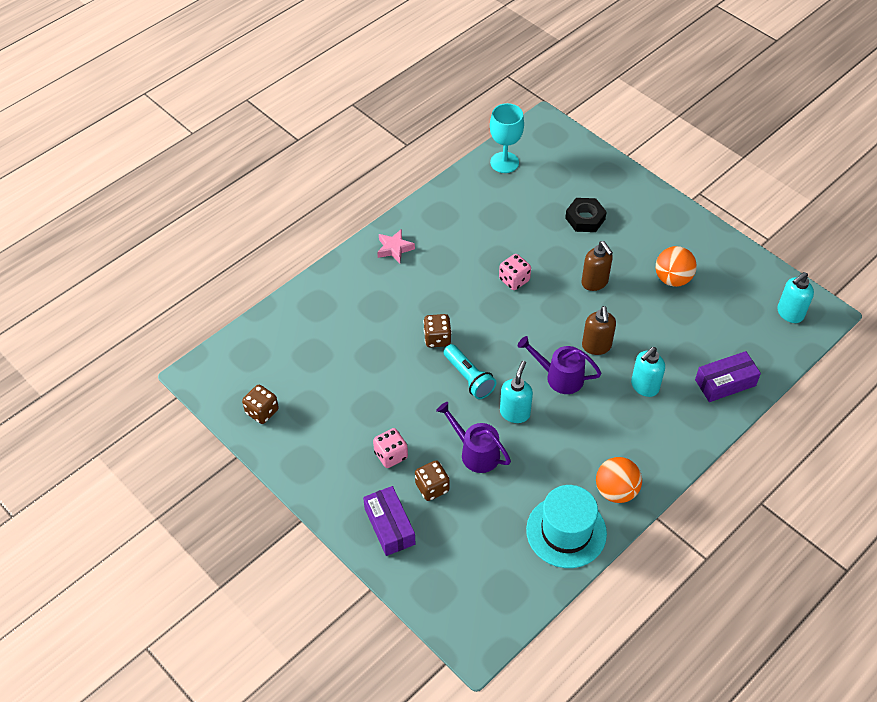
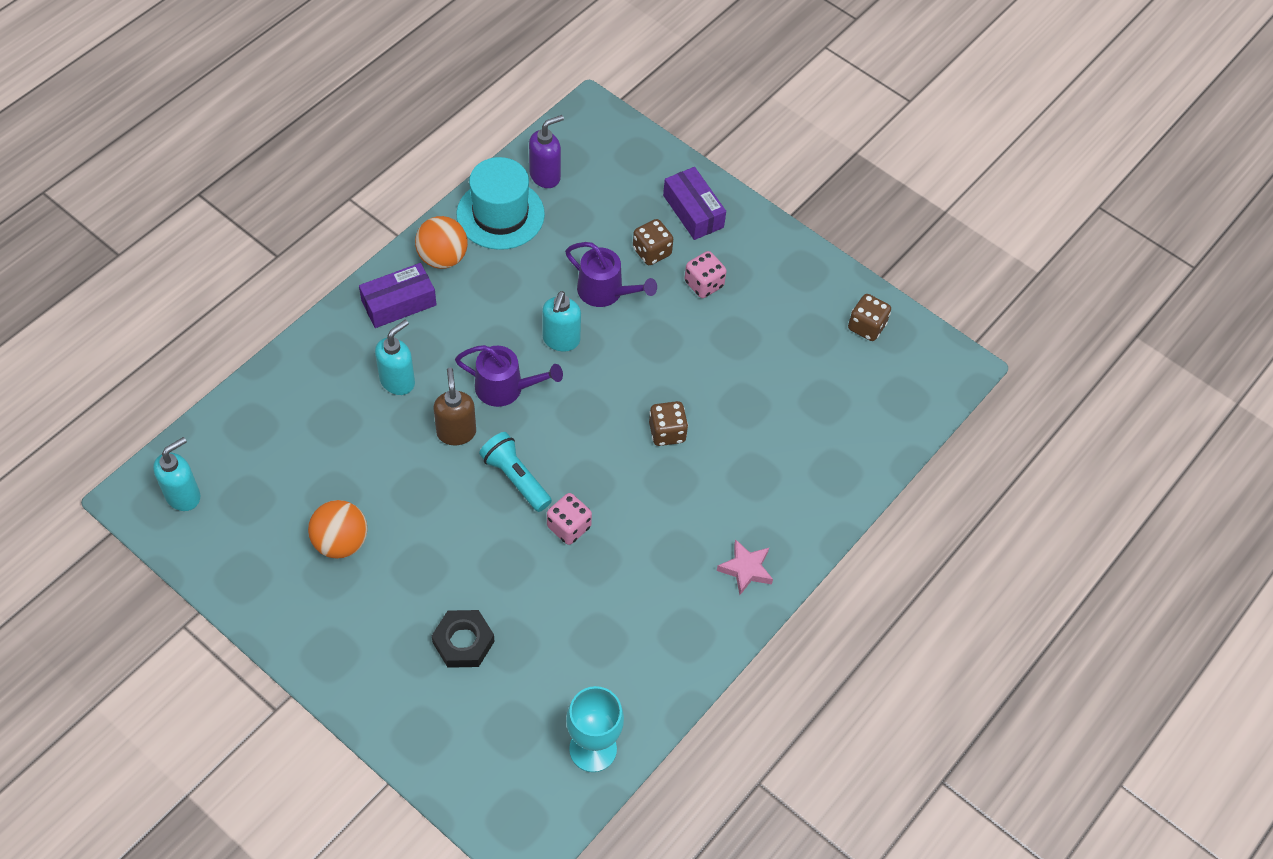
camera: 170 degrees right, 5 degrees up
(469, 378) = (621, 381): turquoise flashlight -> turquoise flashlight (515, 478)
(524, 571) = (545, 176): none -> purple soap dispenser
(595, 282) = (453, 529): brown soap dispenser -> none
(725, 383) = (293, 391): purple box -> purple box (399, 303)

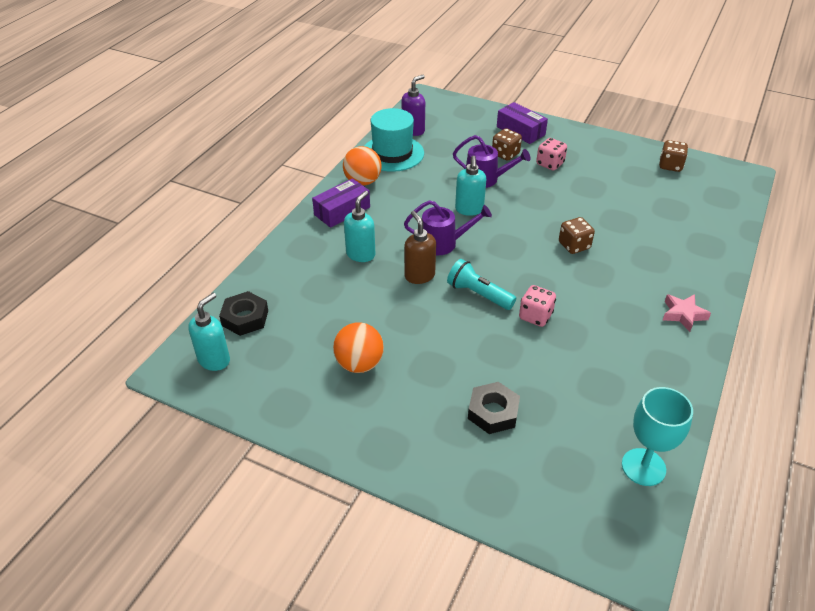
camera: 10 degrees left, 15 degrees down
(233, 444) = (245, 318): none -> black nut

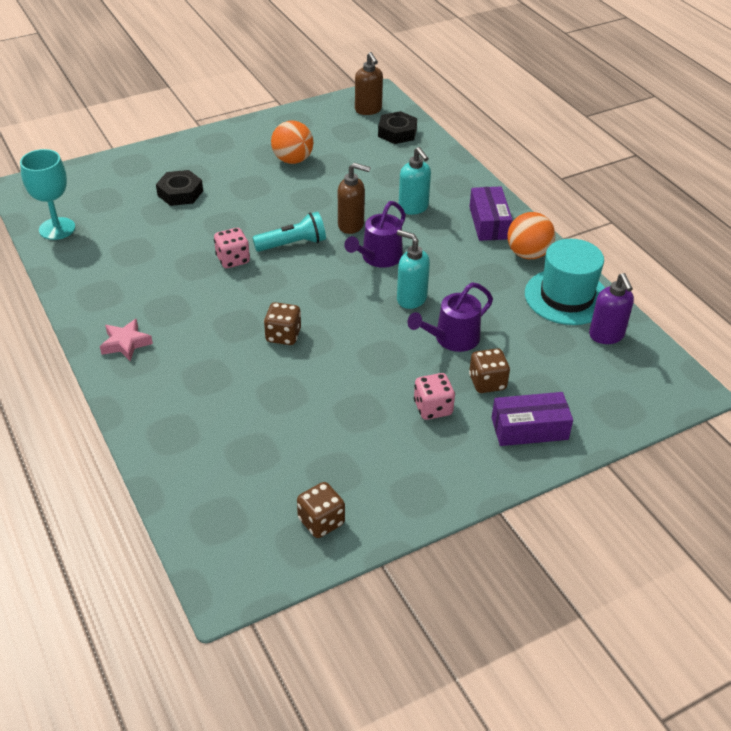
camera: 125 degrees right, 0 degrees up
(214, 360) = (368, 110): turquoise soap dispenser -> brown soap dispenser

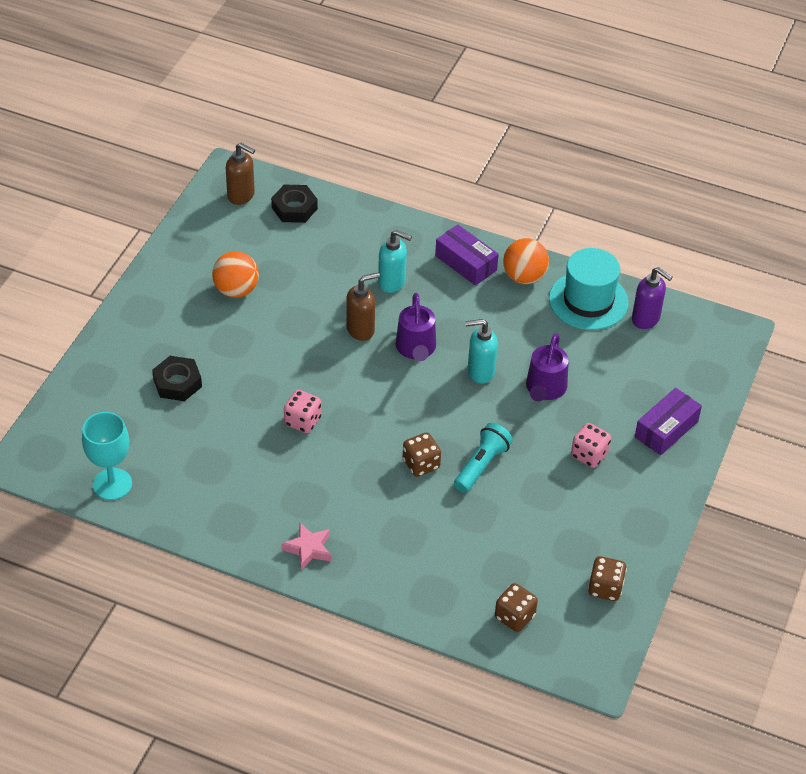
camera: 40 degrees left, 5 degrees up
(292, 244) = (334, 377): turquoise flashlight -> turquoise flashlight (481, 465)
(487, 382) = (604, 410): brown dice -> brown dice (514, 617)

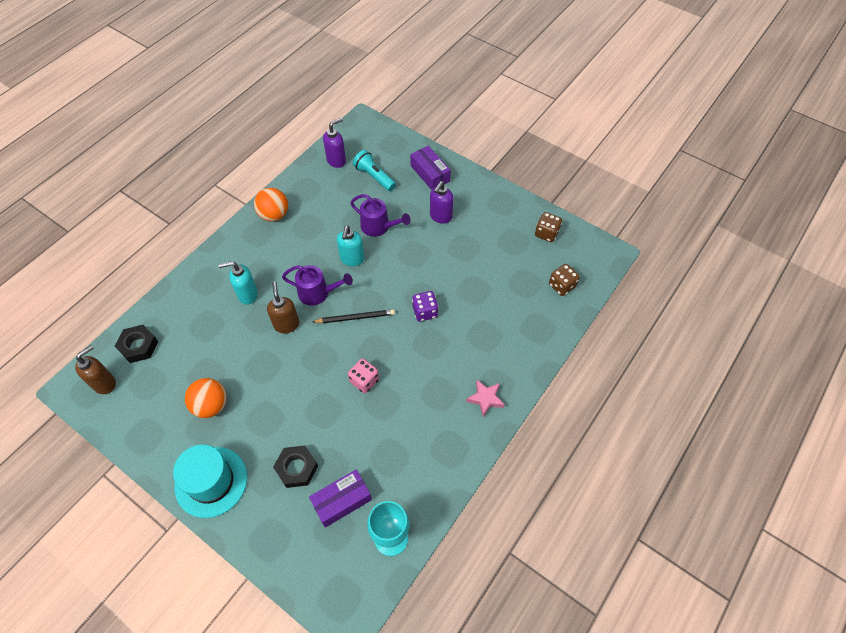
camera: 75 degrees left, 10 degrees up
(391, 394) = (355, 317): none -> black pencil
(392, 282) = (247, 294): turquoise soap dispenser -> turquoise soap dispenser turned 135 degrees counterclockwise
(421, 464) = (425, 312): brown dice -> purple dice
(466, 263) = (247, 245): purple box -> purple box (342, 501)
(481, 465) = (434, 277): turquoise flashlight -> turquoise flashlight (374, 177)
(588, 301) = (309, 186): turquoise hat -> turquoise hat (211, 481)
(589, 455) = (440, 216): pink dice -> purple soap dispenser

